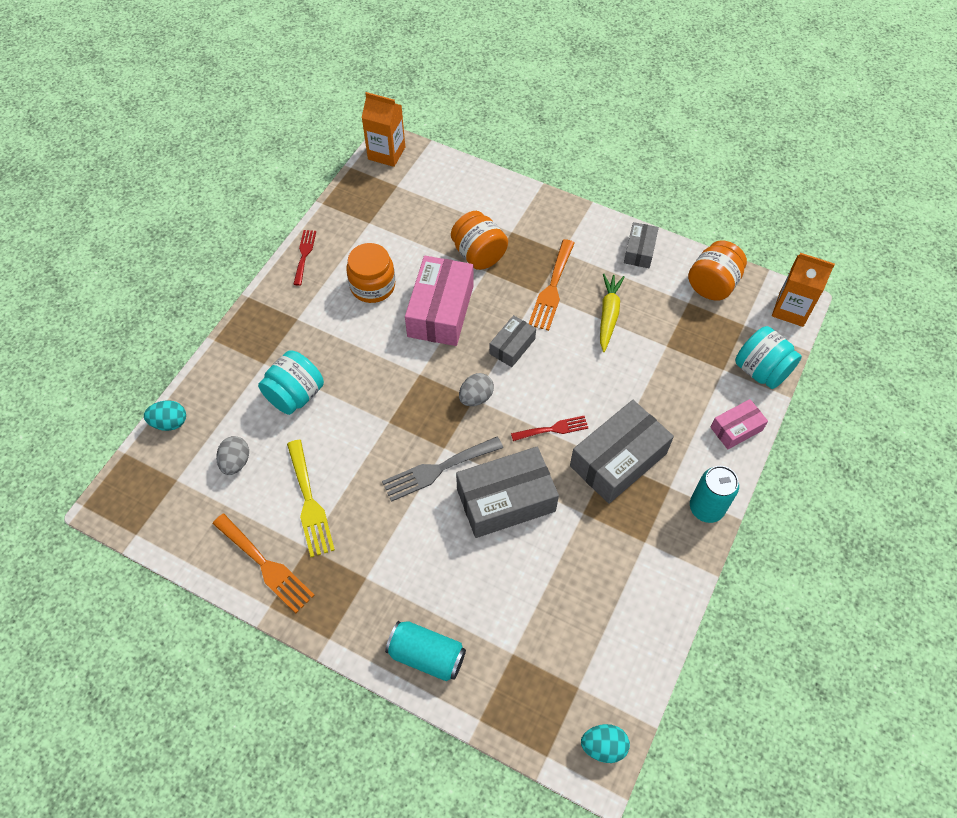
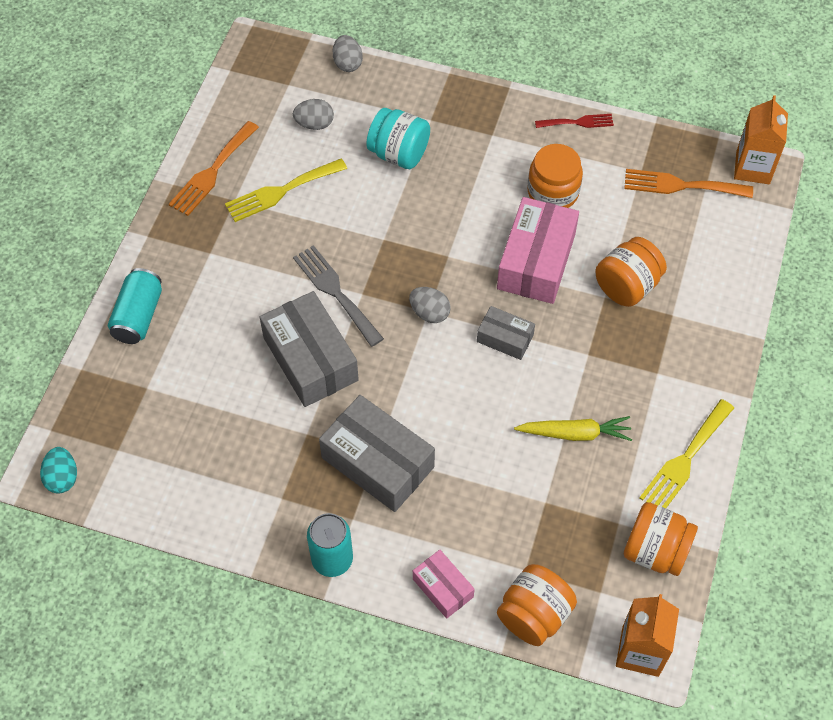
camera: 80 degrees right, 0 degrees up
(170, 422) = (347, 63): turquoise egg -> grey egg
(440, 311) = (536, 261): pink box -> pink box turned 75 degrees counterclockwise
(552, 288) = (598, 368): orange fork -> orange fork (681, 185)
(553, 429) = (404, 393): red fork -> none
(639, 251) = (685, 460): grey box -> yellow fork
(761, 370) = (534, 615): turquoise jar -> orange jar

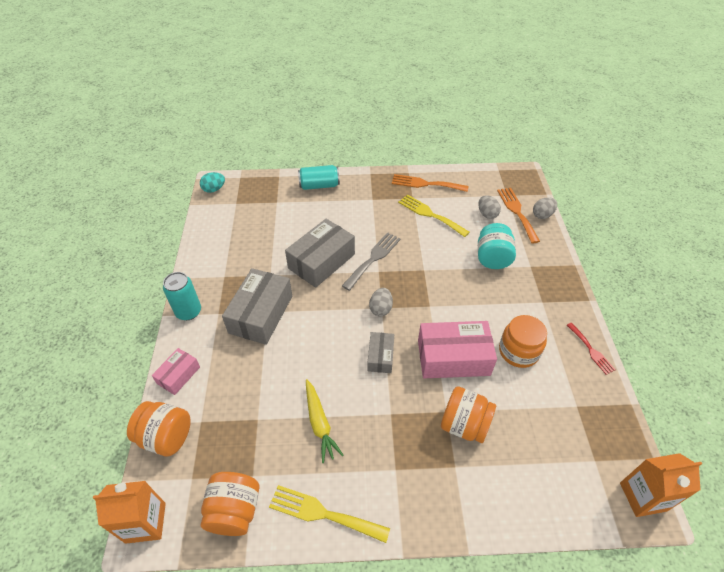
camera: 70 degrees right, 10 degrees down
(681, 185) = (583, 440): orange fork -> orange fork (517, 212)

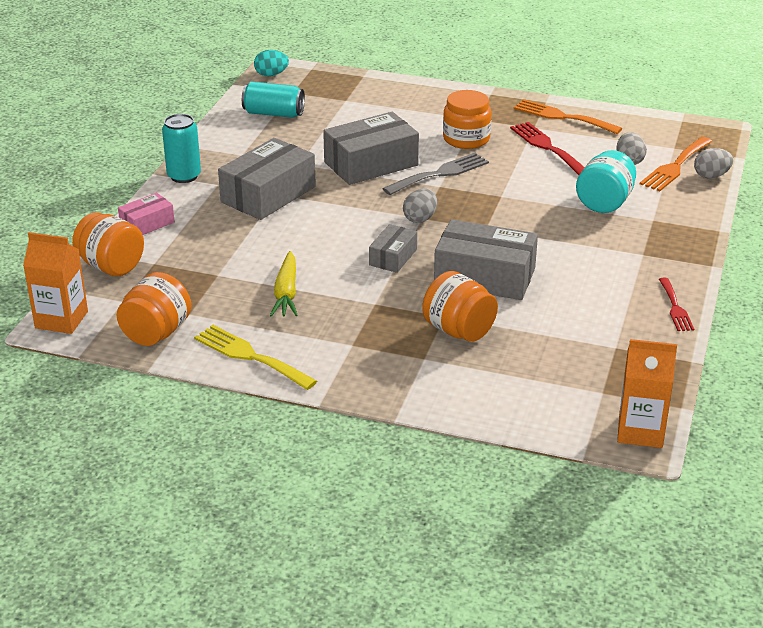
camera: 20 degrees right, 15 degrees down
(319, 185) = (412, 94): turquoise can -> turquoise can (273, 113)
(430, 214) = (547, 147): yellow fork -> red fork
(453, 357) = (484, 276): pink box -> grey box
(517, 212) = (675, 166): orange fork -> orange fork turned 150 degrees counterclockwise
(518, 351) = (574, 288): orange jar -> orange jar (466, 139)

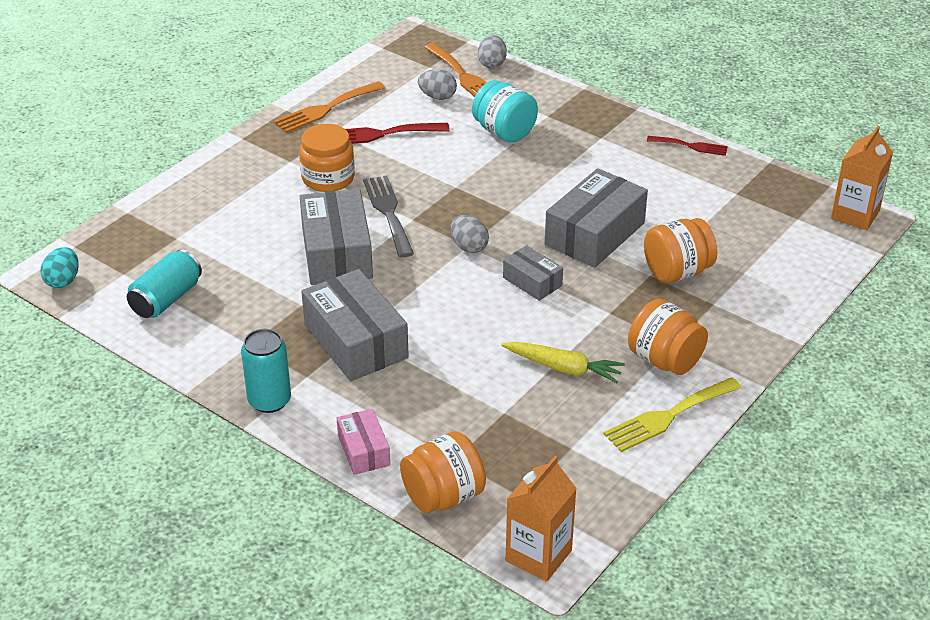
camera: 70 degrees left, 5 degrees up
(156, 333) = (598, 479): orange jar -> orange jar (665, 360)

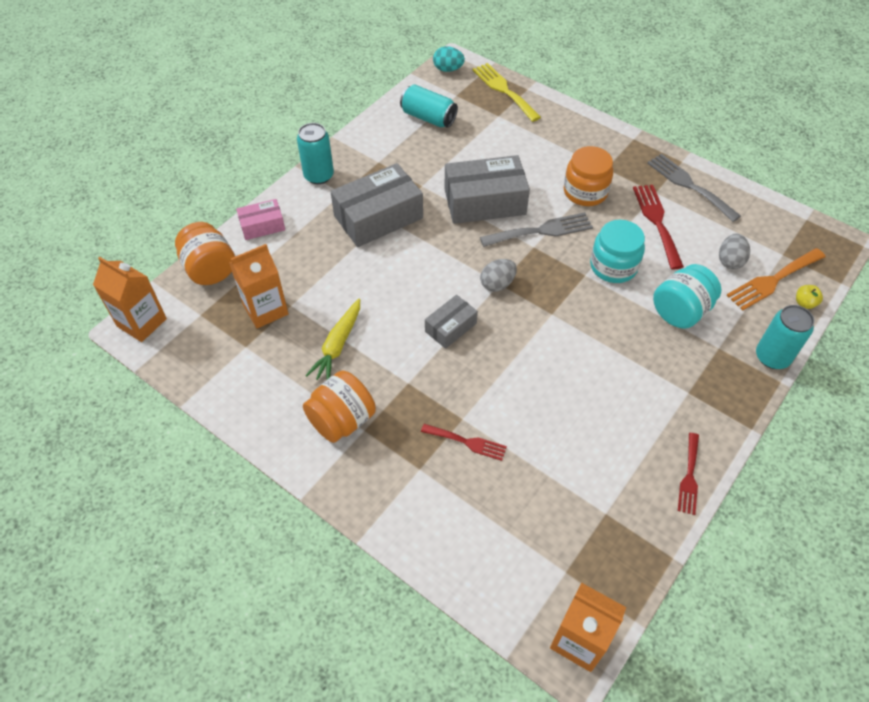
camera: 90 degrees right, 15 degrees up
(326, 109) = (689, 185): orange fork -> grey fork
(443, 167) = (613, 266): none -> turquoise jar
(492, 64) = (804, 303): grey egg -> yellow apple
(512, 434) = (265, 309): none -> orange carton
(556, 89) = (772, 357): none -> turquoise can
(594, 234) = (523, 377): grey box -> none
(668, 416) = (271, 416): yellow fork -> yellow fork (504, 90)
(677, 272) = (467, 442): orange jar -> red fork

